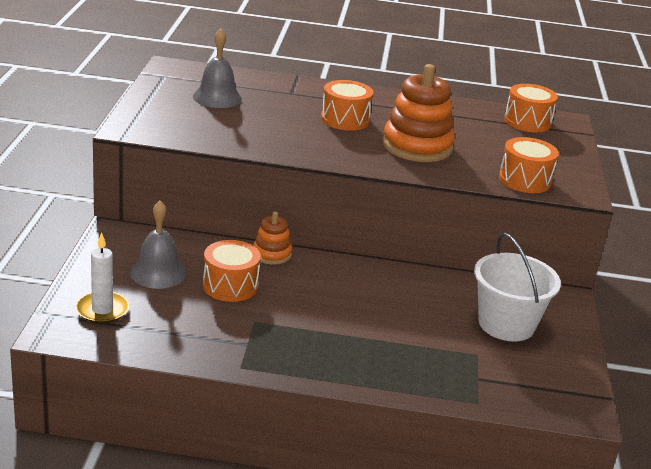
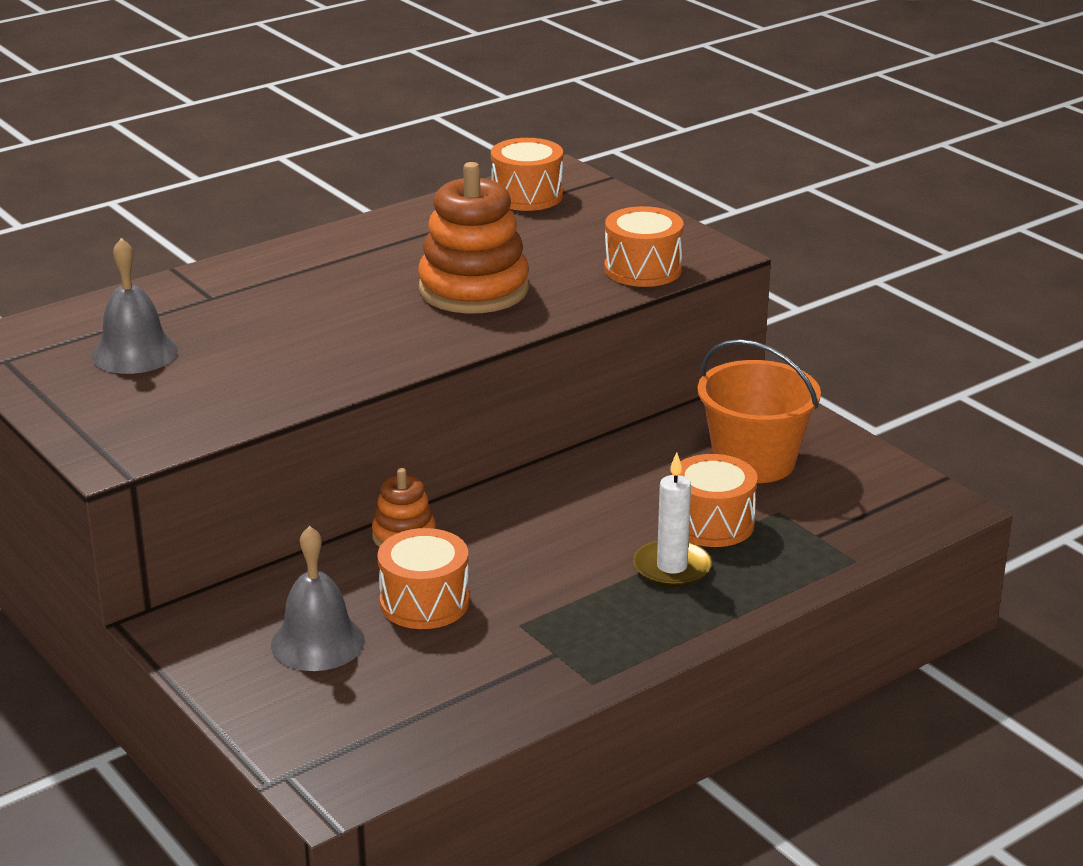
camera: 40 degrees left, 0 degrees up
(102, 310) = (335, 728): white candle -> white candle (672, 567)
(345, 119) = (338, 299): orange drum -> orange drum (712, 523)
(506, 324) = (754, 462): white bucket -> orange bucket

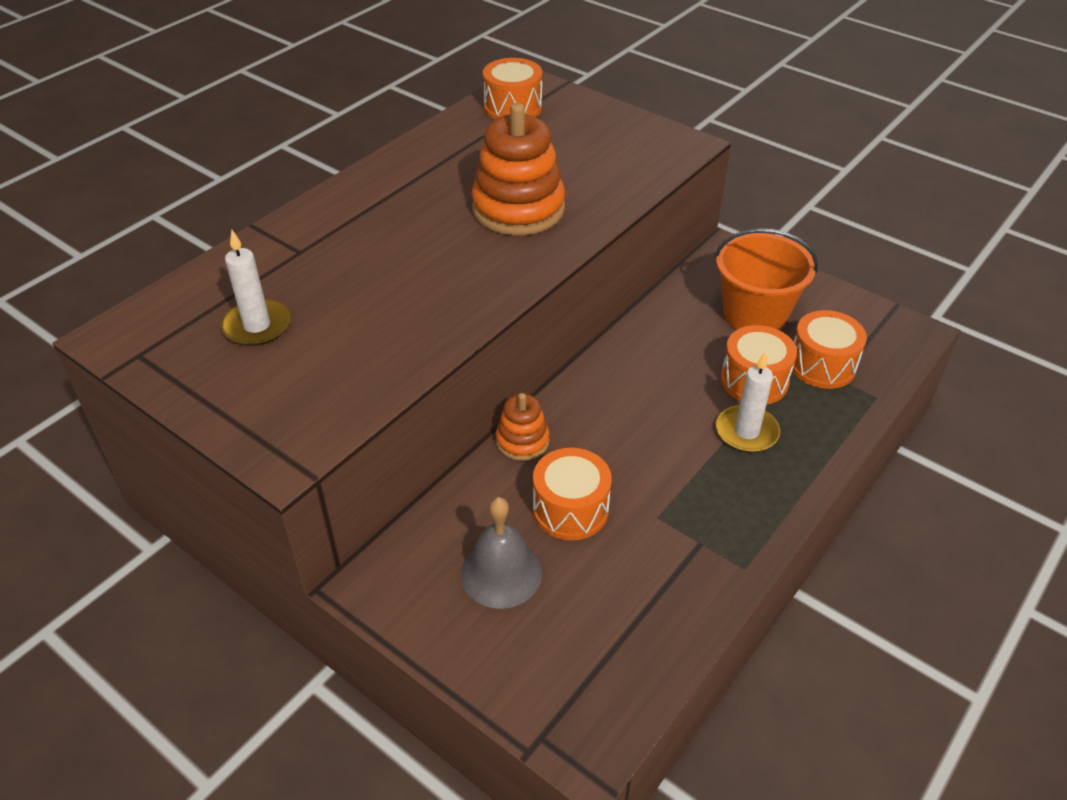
camera: 15 degrees left, 15 degrees up
(134, 353) = (257, 326): grey bell -> white candle
(643, 269) = (641, 168): orange drum -> orange drum (822, 365)

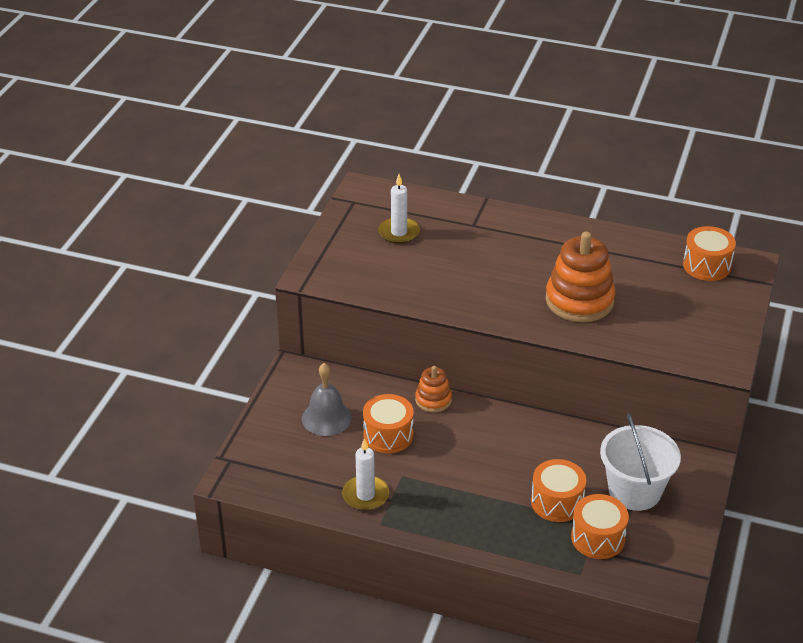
camera: 70 degrees right, 5 degrees down
(746, 432) = (501, 506): white candle -> white candle (365, 495)
(755, 314) = (634, 491): orange bucket -> white bucket

